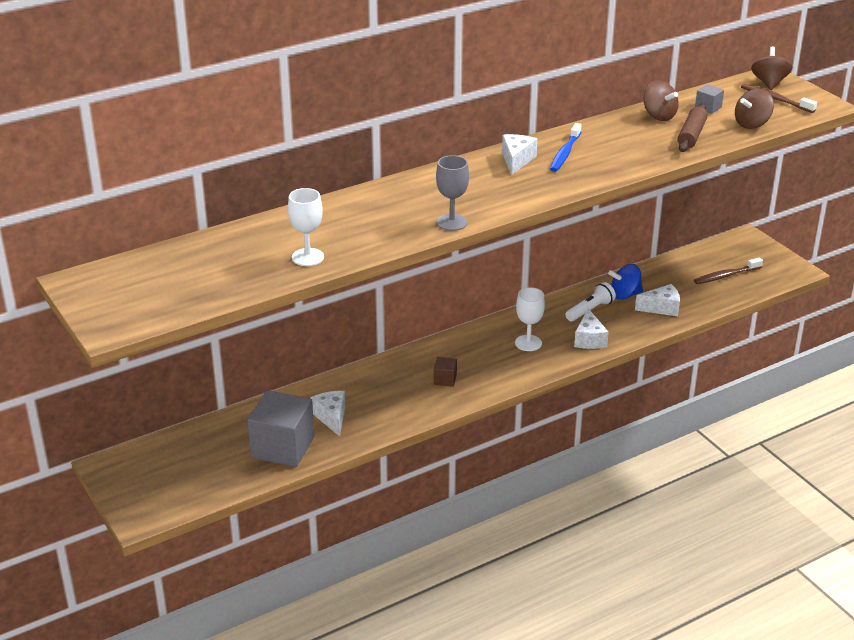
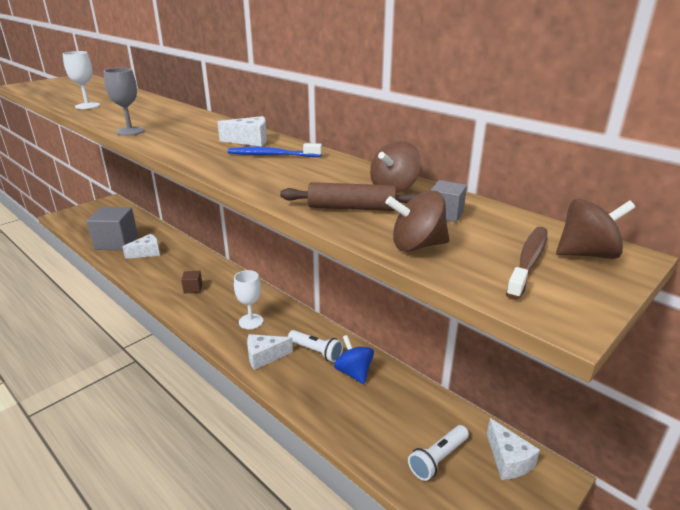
camera: 75 degrees right, 5 degrees down
(661, 308) = (338, 404): white cheese -> white cheese (508, 460)
(726, 276) = (438, 459): brown toothbrush -> white flashlight
(752, 124) = (417, 245): brown spinning top -> brown spinning top turned 45 degrees counterclockwise

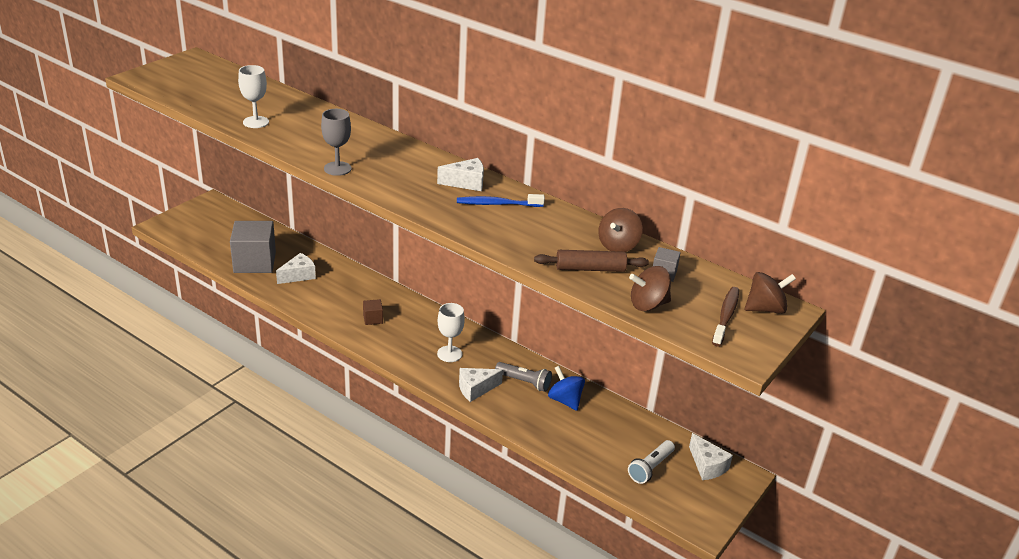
camera: 10 degrees left, 5 degrees up
(316, 351) = (524, 382): white flashlight -> grey flashlight

